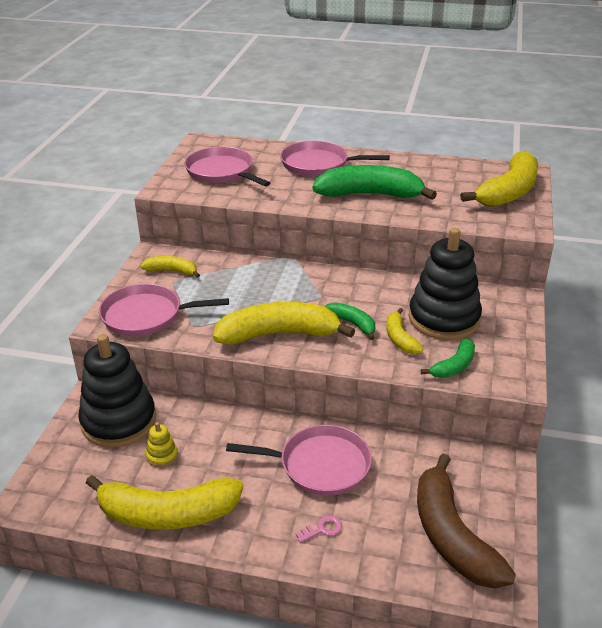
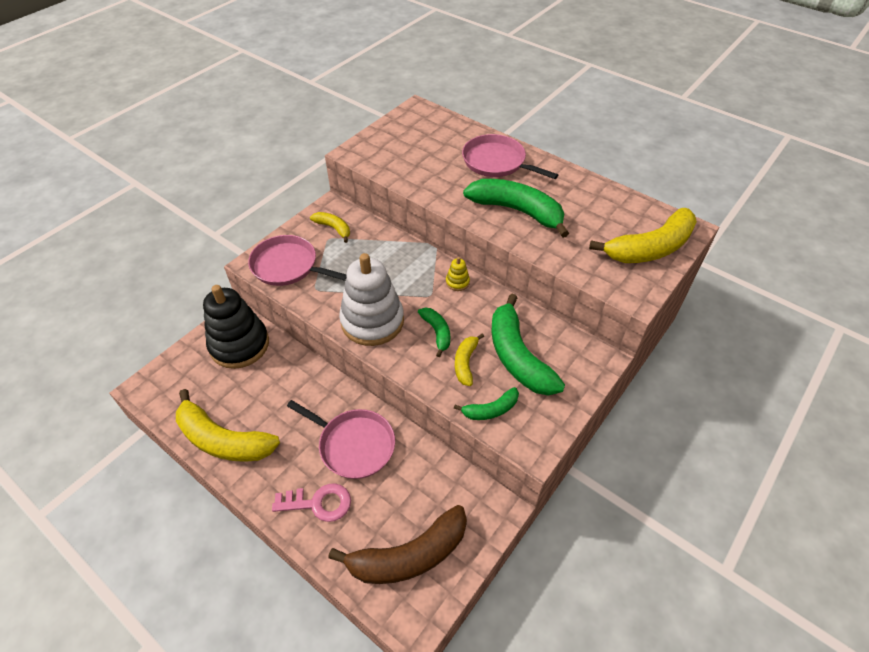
camera: 25 degrees right, 15 degrees up
(162, 456) = (250, 387): yellow stacking toy -> yellow stacking toy (457, 282)
(222, 172) = (410, 147): pink pan -> none
(279, 334) = (372, 321): yellow banana -> white stacking toy
(322, 529) = (319, 503): pink key -> pink key, size x1.94
(444, 319) = (517, 356): black stacking toy -> green banana
(451, 536) = (409, 555): brown banana -> brown banana turned 120 degrees counterclockwise

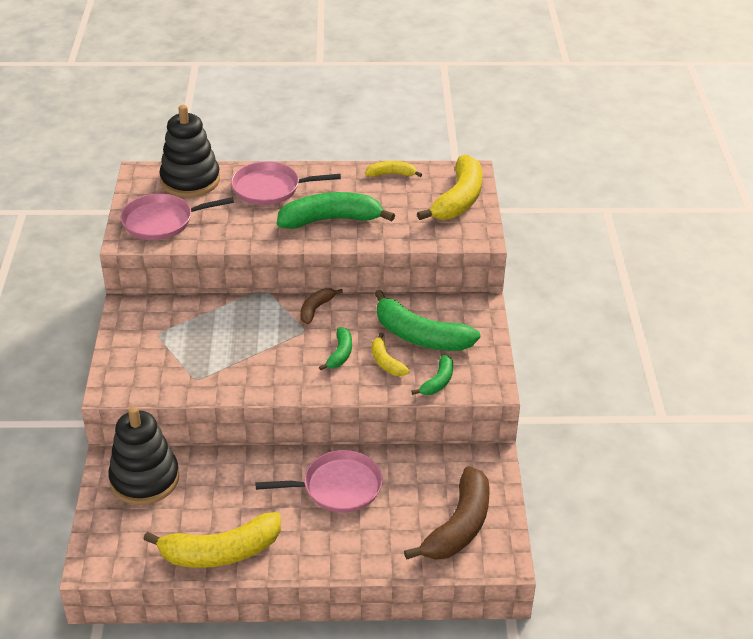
camera: 40 degrees left, 10 degrees down
(288, 266) = (146, 375): pink pan -> pink pan (162, 221)
(319, 503) = (354, 540): pink key -> none
(333, 228) = (152, 323): yellow banana -> yellow banana (391, 174)
(372, 321) = (277, 375): white stacking toy -> none
(437, 332) = (340, 354): green banana -> green banana turned 75 degrees clockwise
(445, 129) = (190, 180): none -> black stacking toy
(457, 282) = (316, 309): yellow stacking toy -> brown banana

